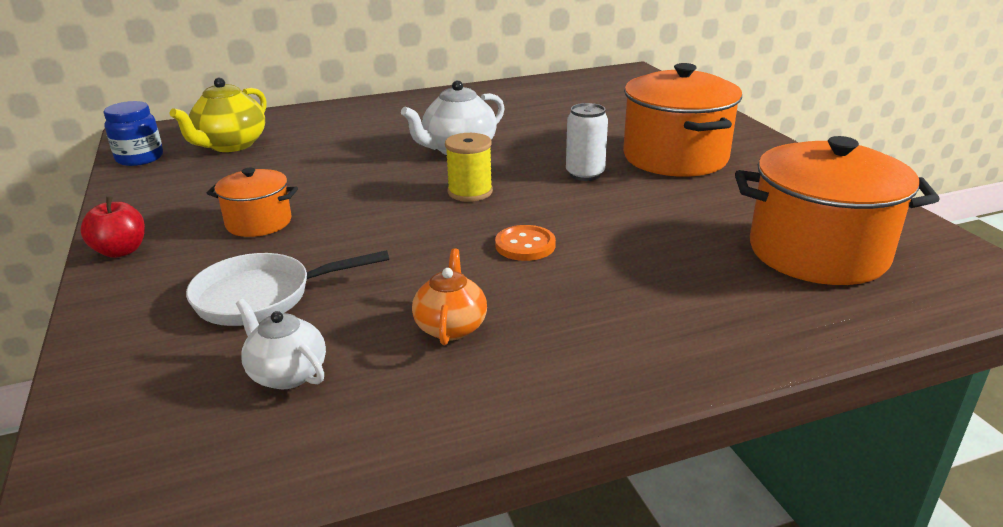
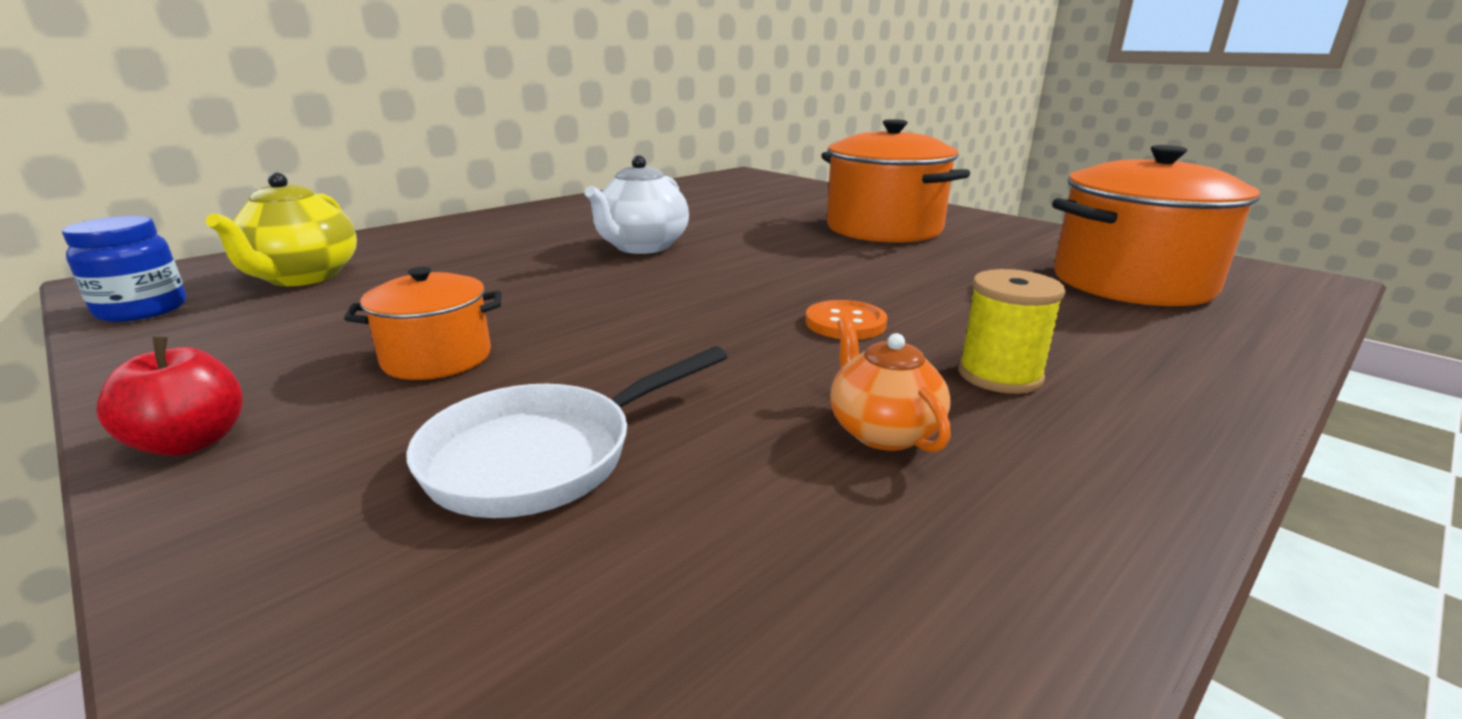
camera: 25 degrees left, 5 degrees down
(287, 373) = (717, 569): white teapot -> none
(470, 192) = (708, 283): yellow spool -> yellow spool (999, 375)
(585, 174) = (815, 251): white can -> none

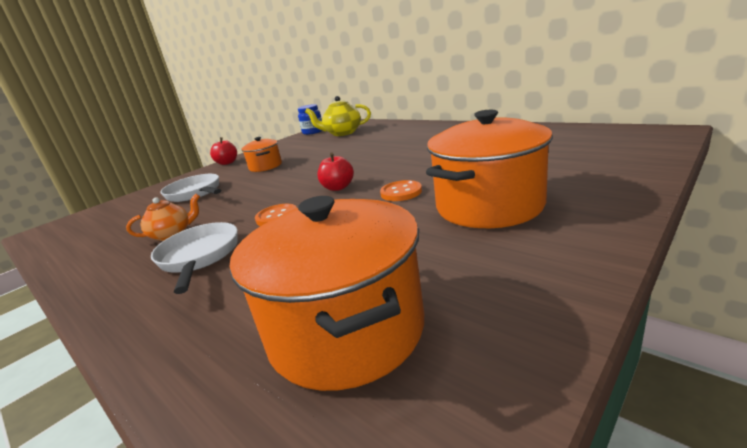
camera: 90 degrees right, 0 degrees up
(641, 247) = (398, 158): white teapot -> none
(742, 283) = (338, 187): none -> red apple
(808, 253) = (401, 192): none -> orange button
(999, 375) = (199, 257): yellow spool -> white pan

